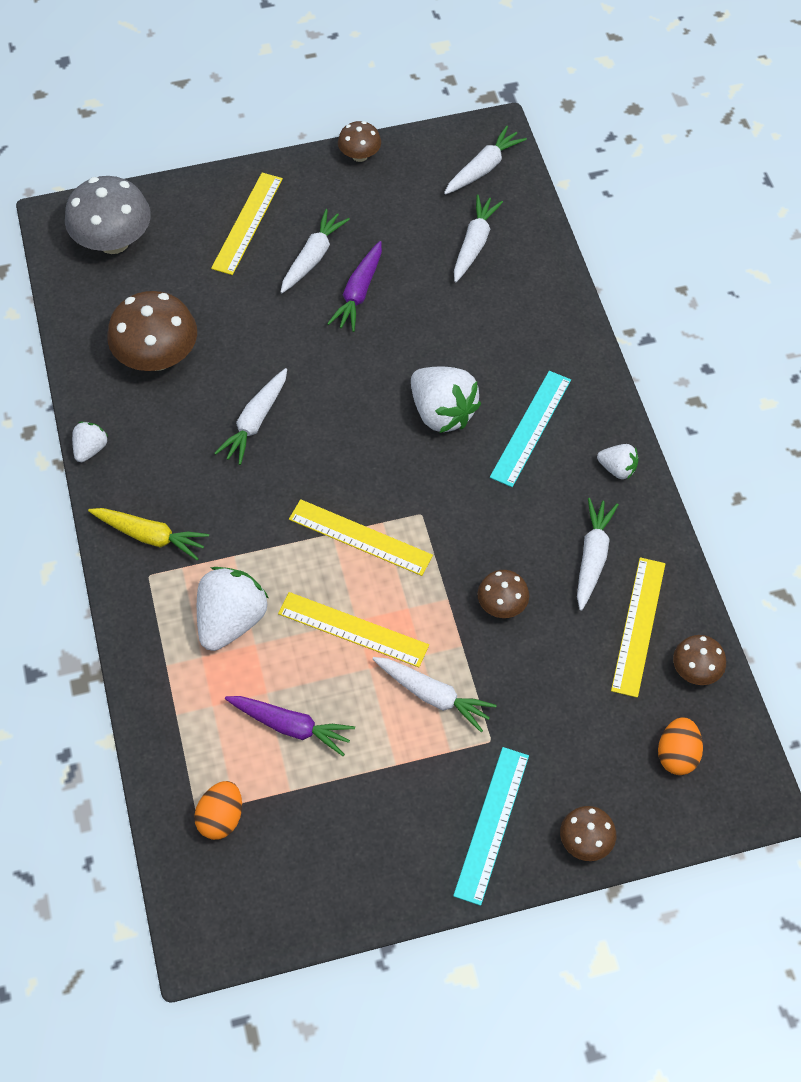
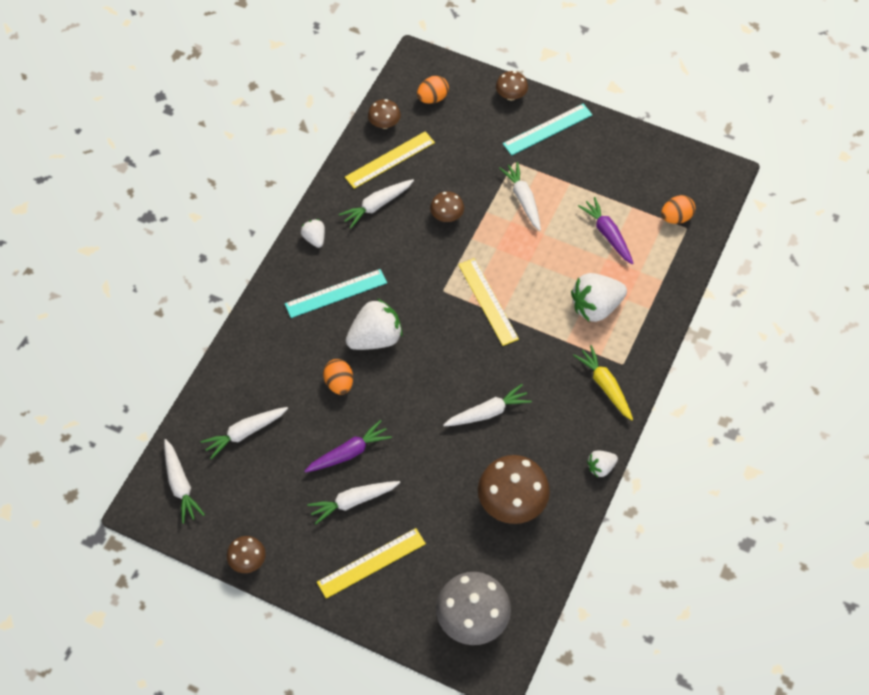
camera: 140 degrees left, 0 degrees up
(353, 629) = (535, 257): yellow ruler -> none
(433, 345) = (339, 383): none -> orange egg
(442, 412) = (375, 338): white strawberry -> white strawberry turned 60 degrees clockwise
(483, 168) = (180, 485): white carrot -> white carrot turned 105 degrees counterclockwise

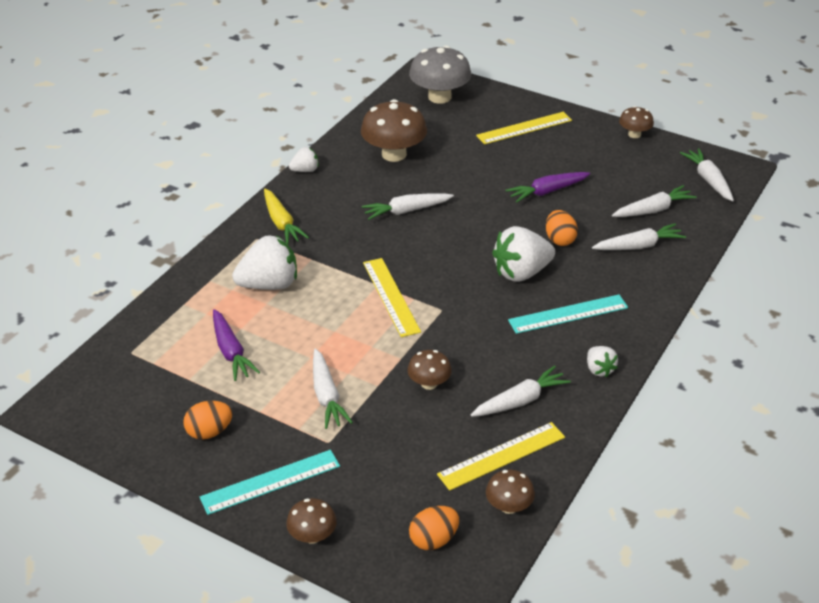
camera: 175 degrees left, 20 degrees down
(353, 501) = (541, 162): white carrot -> white carrot (638, 246)
(676, 217) = (138, 363): orange egg -> orange egg (209, 432)

